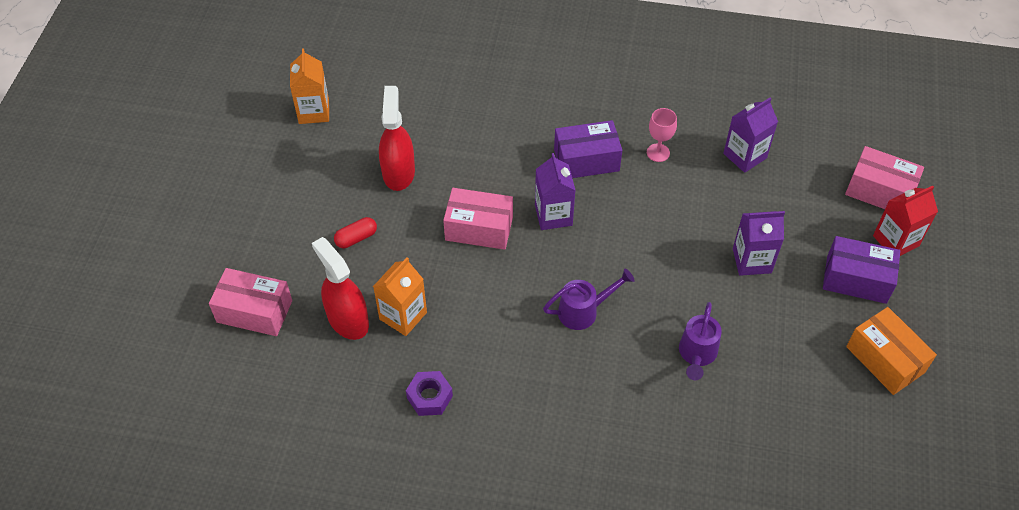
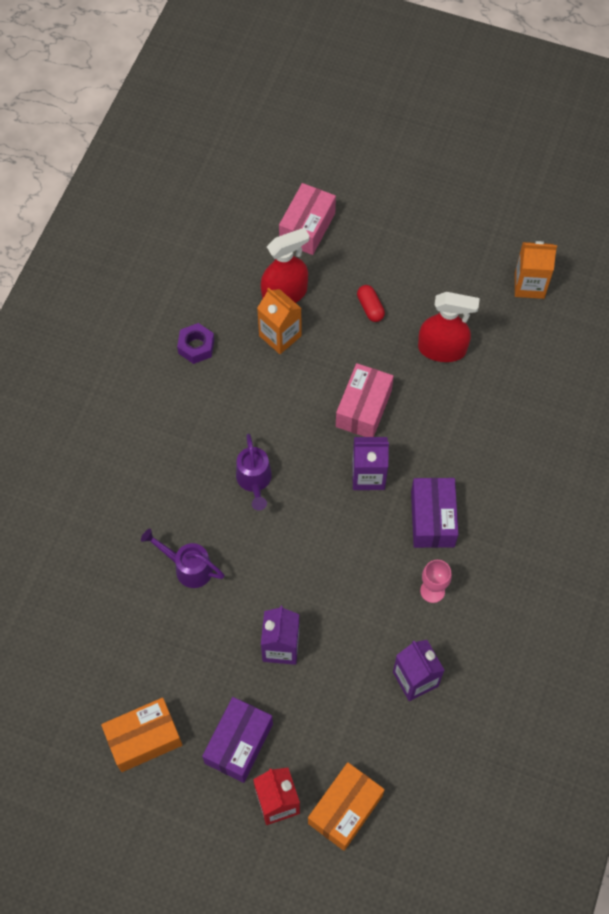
camera: 100 degrees right, 10 degrees up
(879, 191) = (345, 809): pink box -> orange box

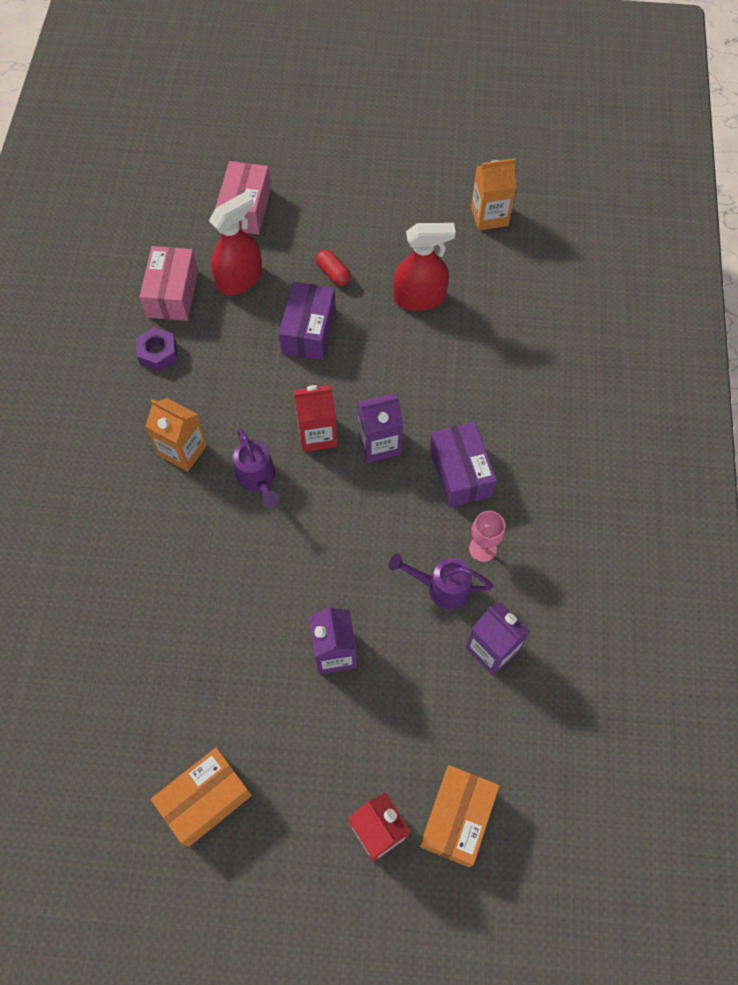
camera: 15 degrees left, 0 degrees up
(188, 567) = (208, 591): purple watering can -> purple watering can (442, 587)
(238, 743) = (316, 775): purple box -> purple box (308, 331)
(280, 336) = (246, 322): orange carton -> orange carton (183, 450)
(316, 453) = (317, 434): none -> red carton
(363, 408) = (355, 376): pink box -> pink box (173, 294)

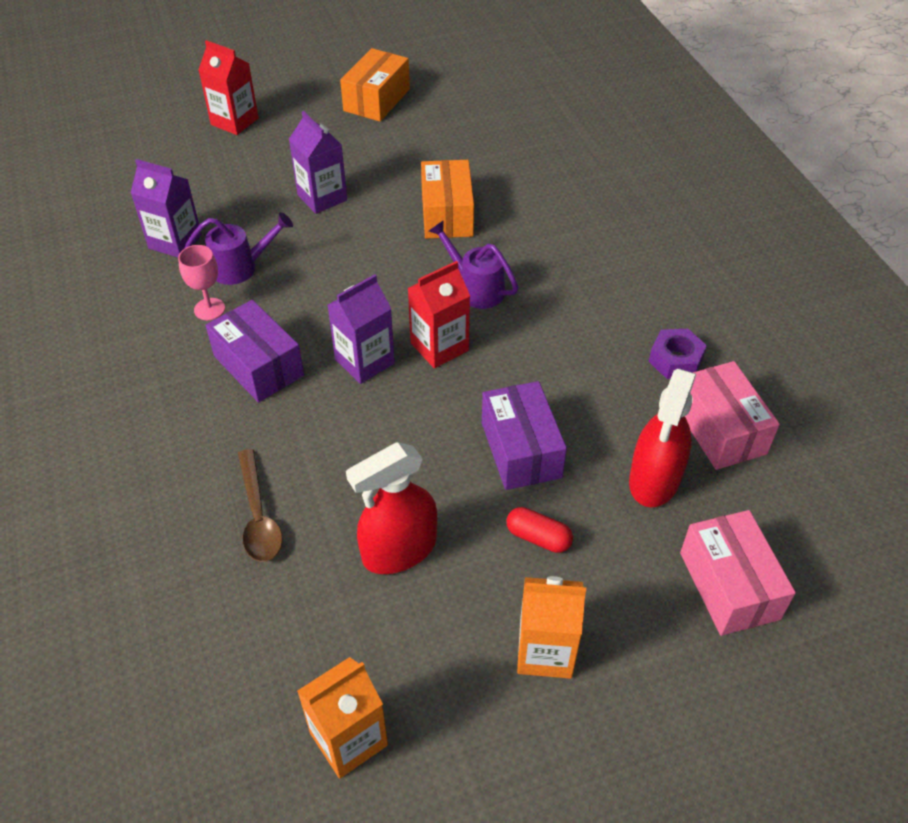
camera: 155 degrees right, 15 degrees down
(183, 450) = (570, 286): orange carton -> orange carton (545, 651)
(457, 818) = (174, 143): orange box -> orange box (447, 214)
(498, 352) = (258, 516): none -> brown spoon

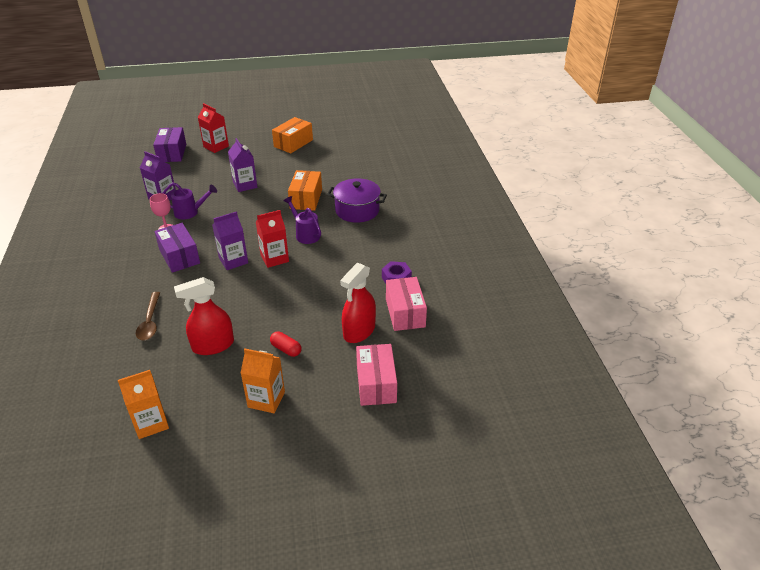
camera: 10 degrees right, 10 degrees down
(521, 450) = (295, 309): purple box -> purple box (172, 153)
(549, 227) = (357, 210): none -> purple pot

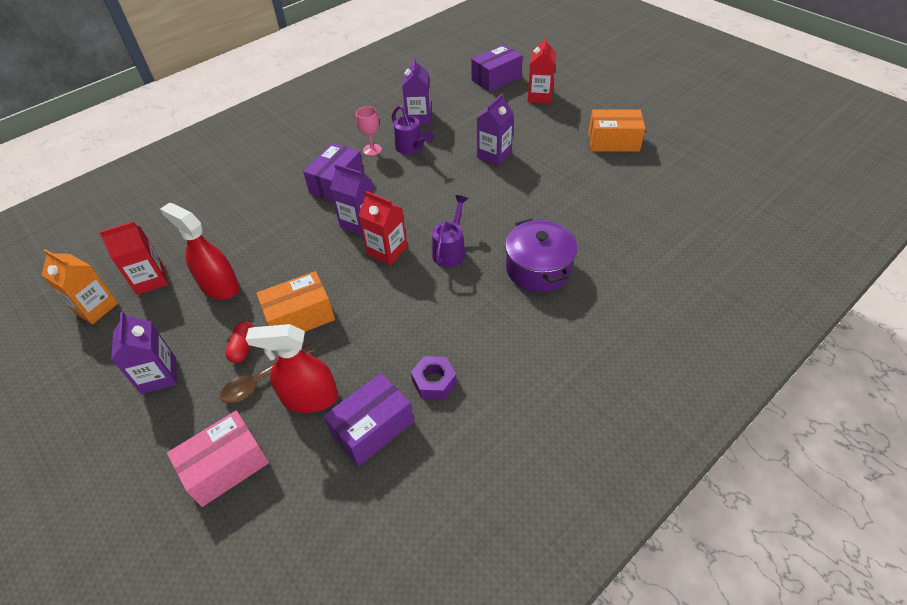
camera: 60 degrees right, 10 degrees up
(150, 322) = (230, 223): brown spoon -> brown spoon (263, 379)
(158, 382) = (150, 280): none -> red carton
(266, 399) = (159, 375): orange carton -> purple carton
(306, 199) = (516, 213): orange box -> orange box (300, 317)
(405, 313) = (372, 428): pink box -> purple box

